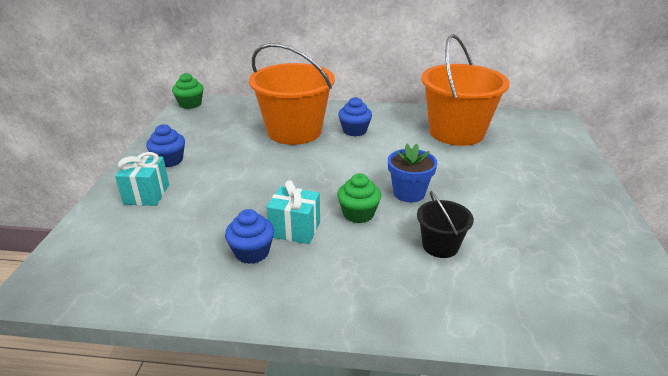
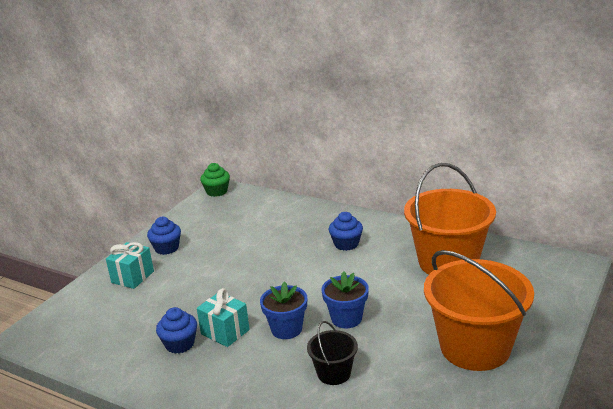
camera: 25 degrees right, 5 degrees down
(294, 131) = (289, 236): orange bucket -> orange bucket (475, 347)
(358, 214) = (286, 329): green cupcake -> blue flower pot

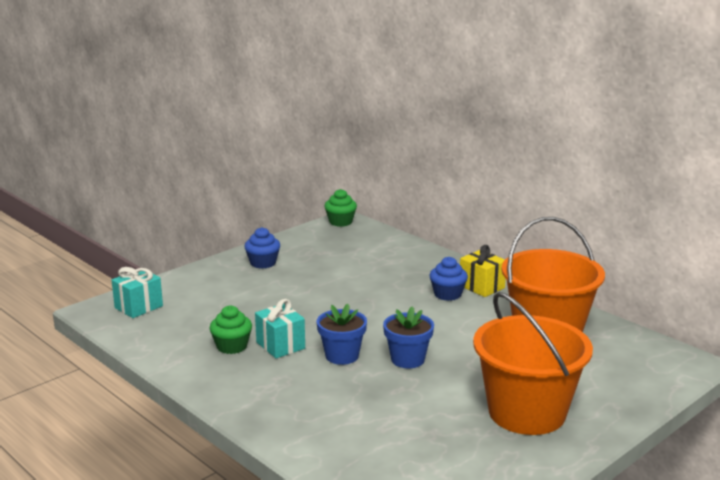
camera: 15 degrees right, 5 degrees down
(132, 277) = (217, 281): turquoise gift -> turquoise gift (138, 307)
(180, 344) = (232, 346): blue cupcake -> green cupcake
(334, 373) = (367, 402): black bucket -> none
(370, 230) = (481, 287): none -> yellow gift

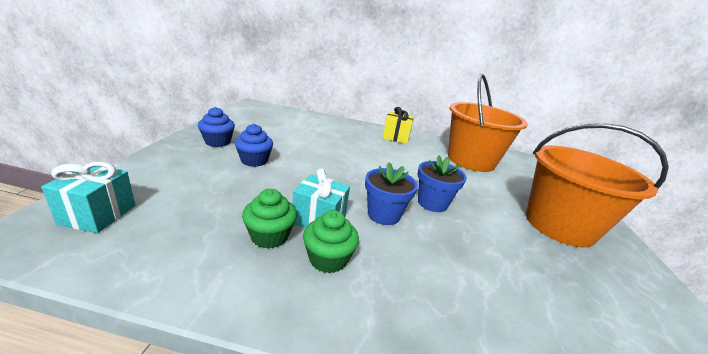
camera: 40 degrees left, 5 degrees up
(340, 222) = (251, 106): green cupcake -> green cupcake (328, 259)
(447, 294) = (384, 145): blue cupcake -> blue cupcake (254, 160)

